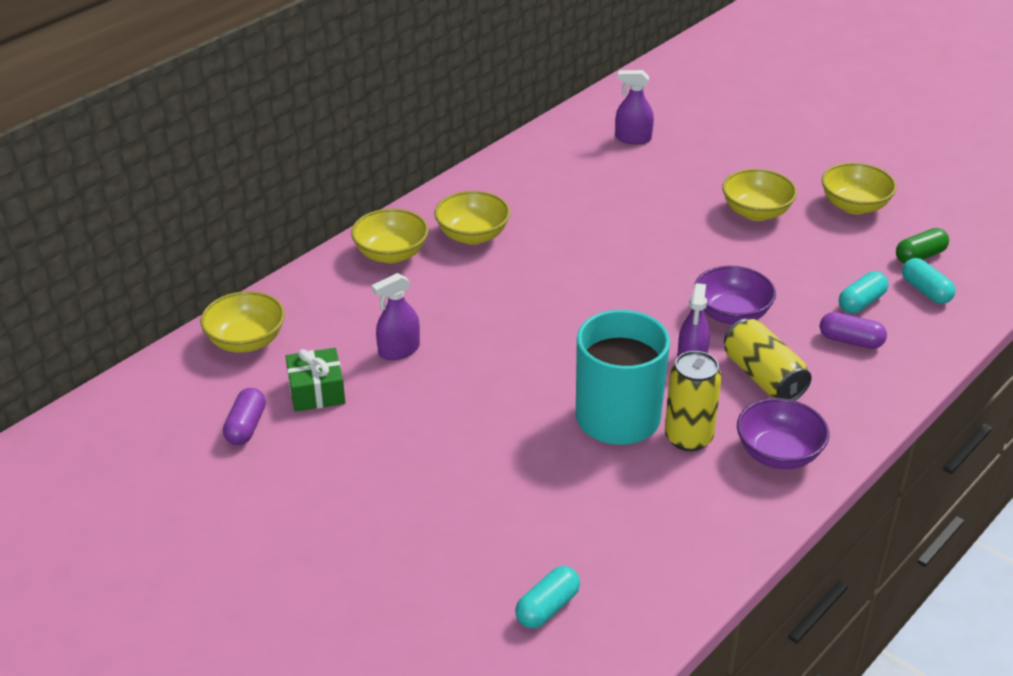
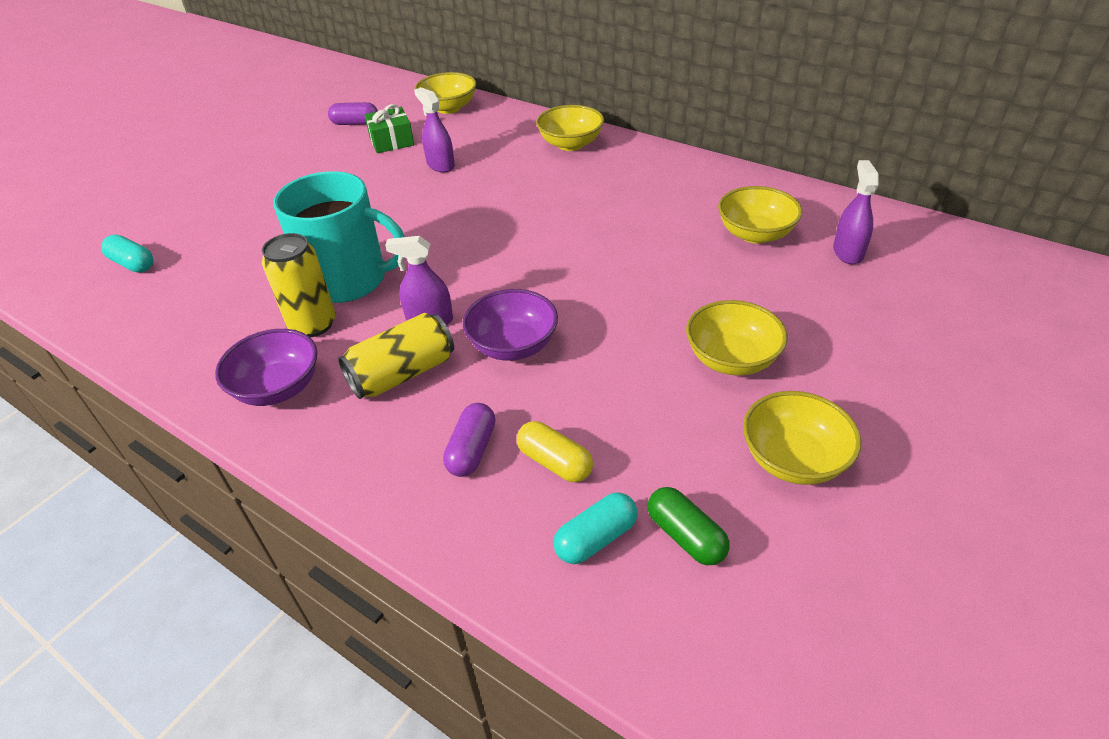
camera: 85 degrees right, 5 degrees up
(472, 235) = (611, 177): yellow bowl -> yellow bowl (755, 234)
(861, 302) = (554, 462): turquoise capsule -> yellow capsule

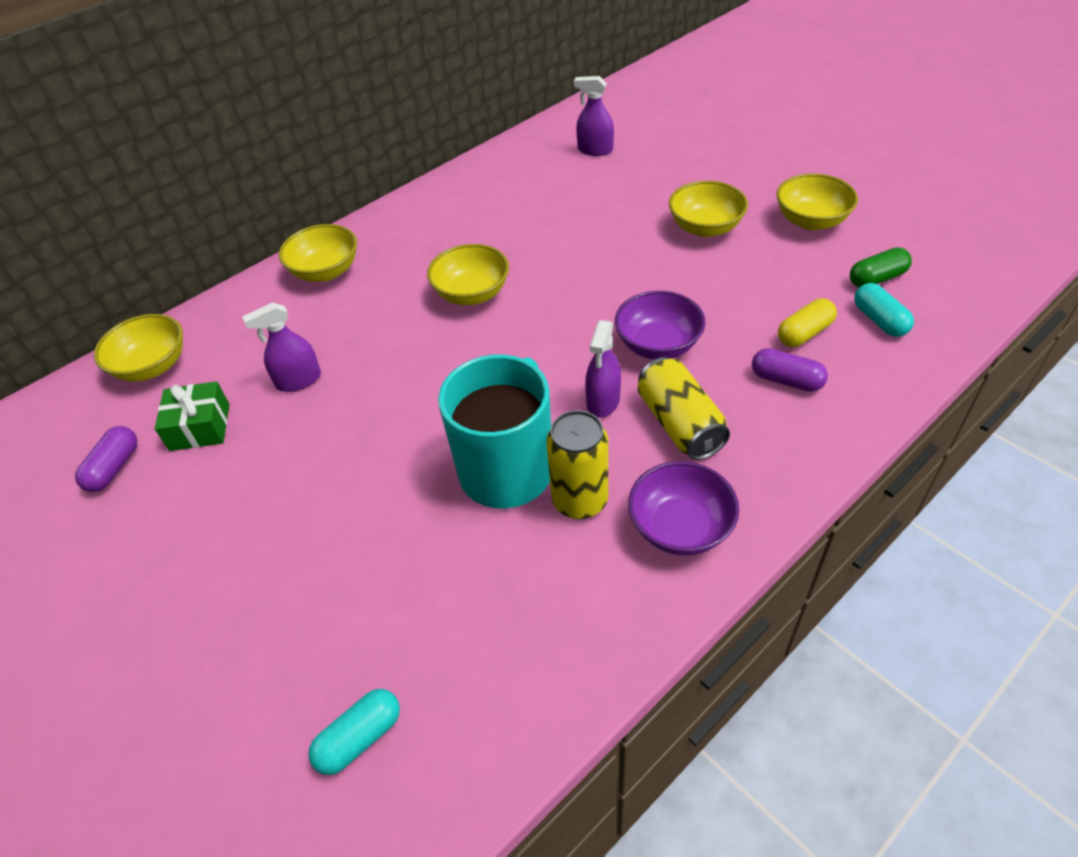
camera: 75 degrees left, 5 degrees up
(755, 234) = (550, 187): yellow bowl -> yellow bowl (472, 293)

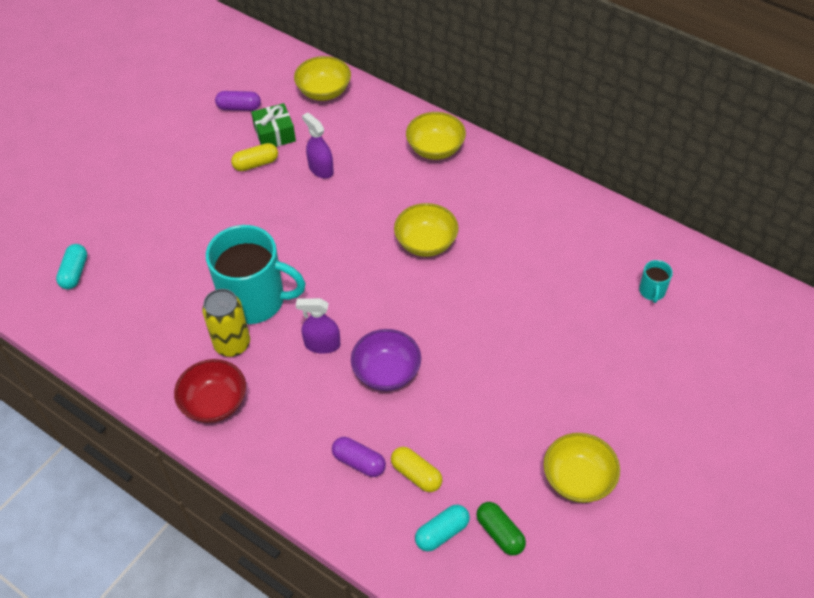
camera: 75 degrees right, 5 degrees up
(246, 453) = (256, 164): none -> yellow capsule
(360, 738) = (75, 273): turquoise capsule -> turquoise capsule turned 60 degrees clockwise
(595, 150) = (652, 291): purple spray bottle -> turquoise mug
(679, 424) = (305, 394): yellow can -> none
(680, 527) = (214, 403): purple bowl -> red bowl
(705, 228) = (547, 392): yellow bowl -> none
(786, 380) = (359, 462): purple capsule -> purple capsule turned 75 degrees counterclockwise

